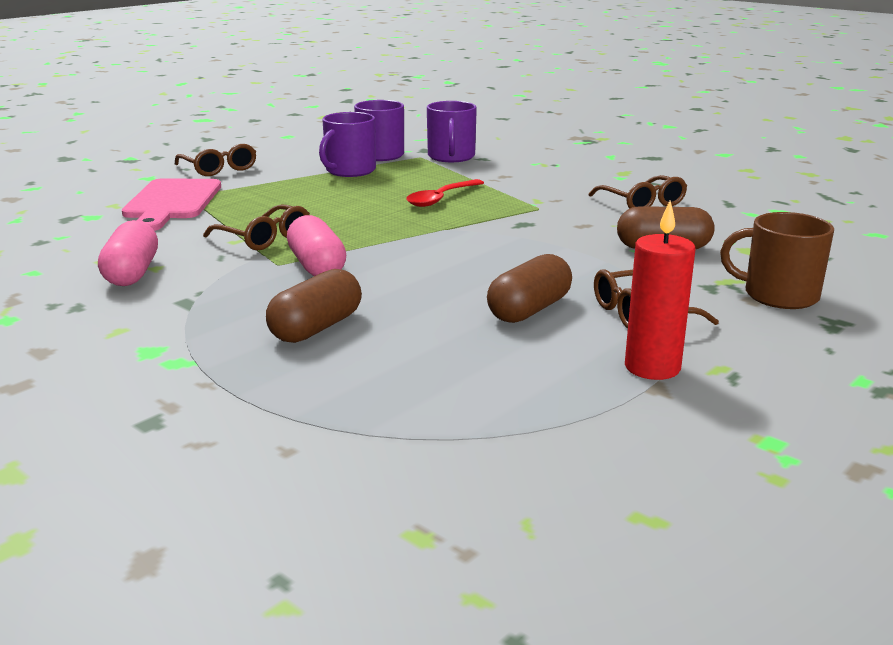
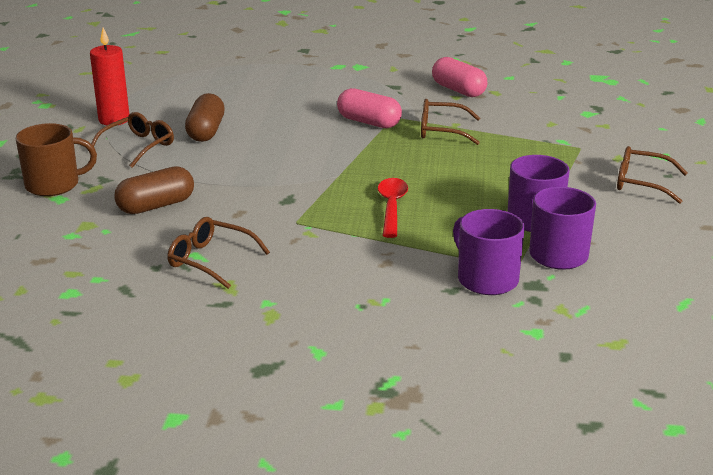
camera: 145 degrees right, 5 degrees up
(171, 202) = (574, 138): pink cutting board -> none
(316, 328) = (304, 93): brown capsule -> none

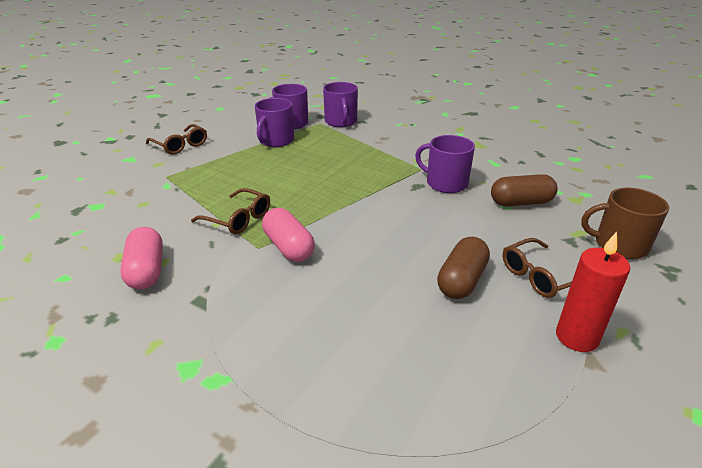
camera: 155 degrees left, 5 degrees up
(210, 260) = (486, 158): brown glasses -> none
(254, 209) = (445, 183): none -> purple mug
(391, 207) = (350, 165): red spoon -> none

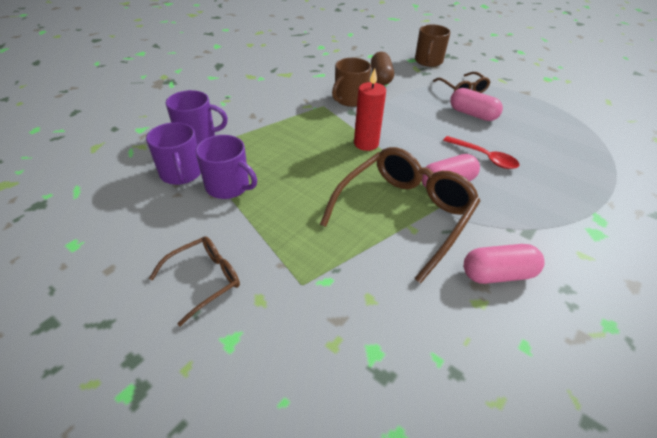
camera: 85 degrees left, 10 degrees up
(238, 219) = (404, 214): brown glasses -> brown glasses, size x1.89
(348, 281) = (484, 157): none -> red spoon
(445, 183) = (349, 99): purple mug -> brown mug
(461, 280) = (472, 114): brown capsule -> pink capsule
(576, 337) = (510, 92): red candle -> red candle (366, 144)

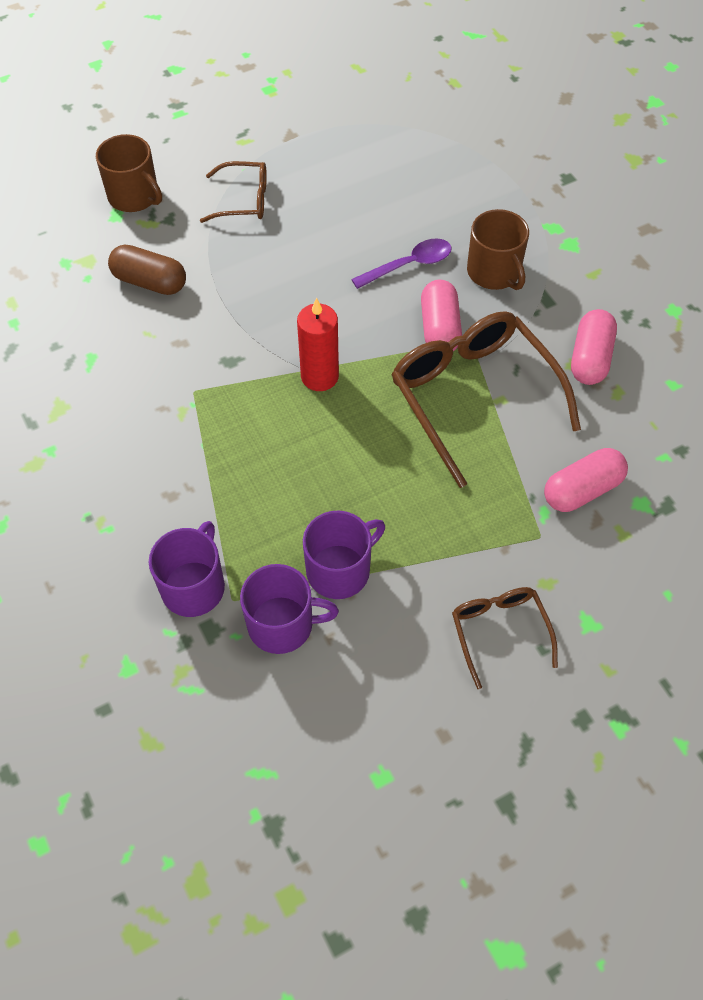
camera: 65 degrees left, 15 degrees up
(349, 99) = (194, 349): brown mug -> brown mug (494, 272)
(472, 114) = (312, 224): pink capsule -> pink capsule (582, 490)
(484, 157) = (409, 265): red spoon -> purple spoon

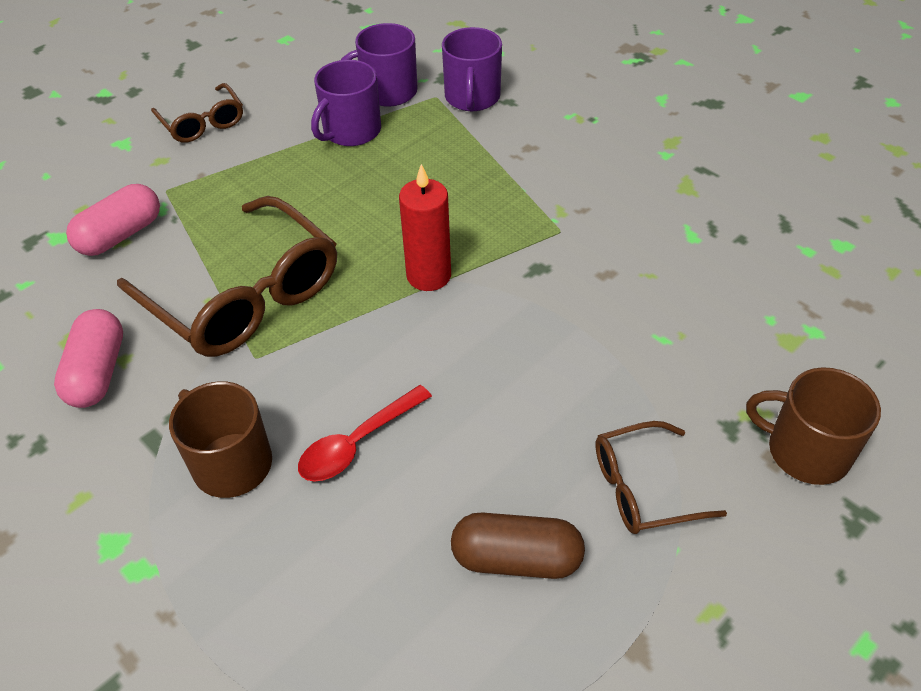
camera: 165 degrees right, 10 degrees down
(150, 282) = (691, 333): brown capsule -> brown capsule (516, 559)
(409, 265) = (358, 443): purple spoon -> red spoon
(439, 328) = (297, 364): pink capsule -> none

